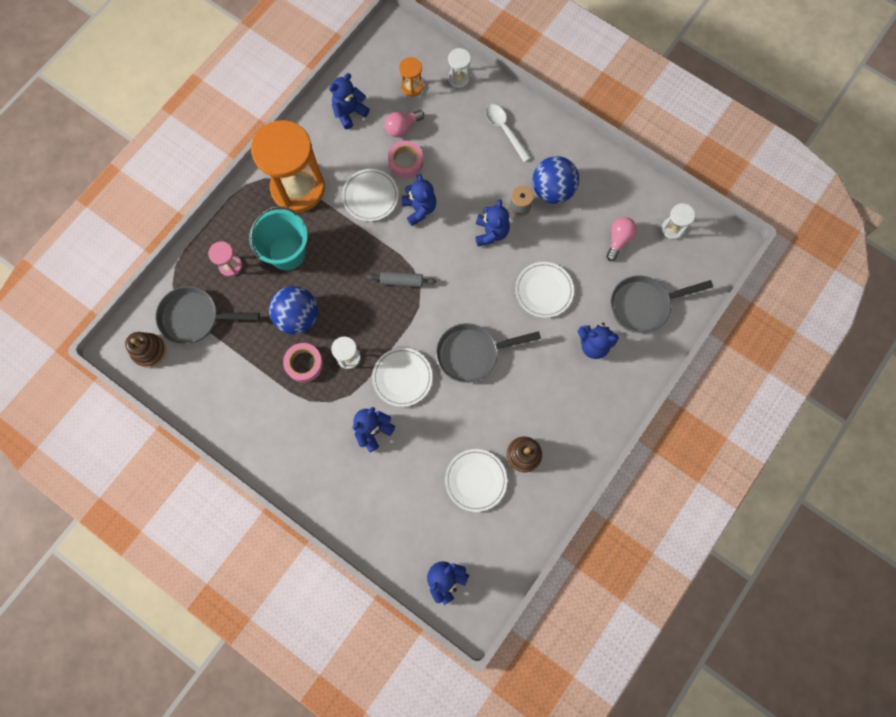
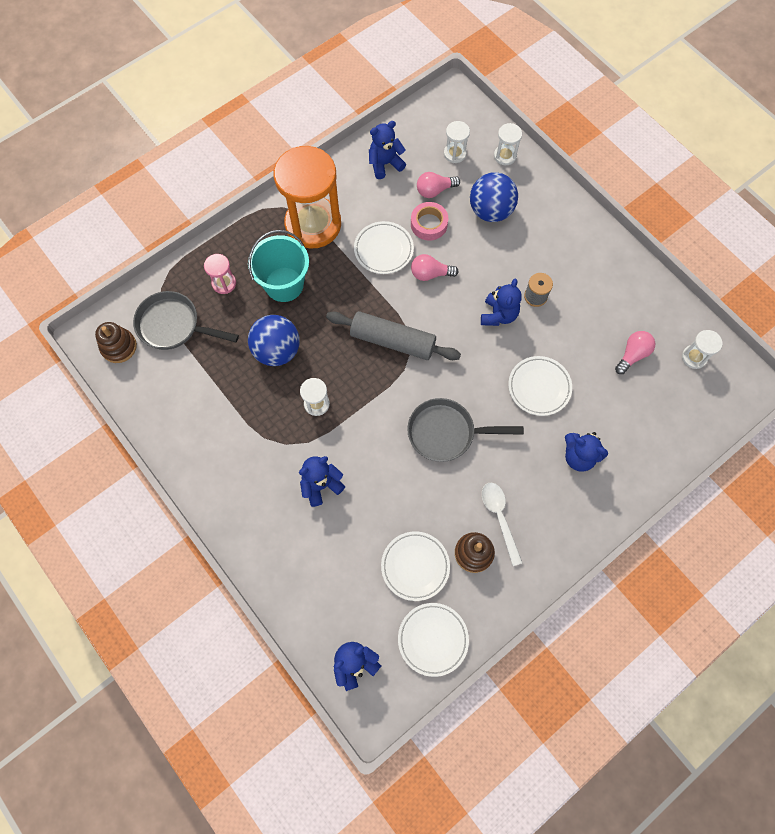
camera: 15 degrees right, 5 degrees down
(304, 364) = (269, 399): pink tape -> none
(401, 281) = (392, 341): grey rolling pin -> grey rolling pin, size x1.87
(402, 378) = (366, 439): white plate -> white plate (433, 639)
(412, 87) = (455, 153): orange hourglass -> white hourglass
(419, 209) = (430, 274): blue teddy bear -> pink light bulb
(504, 130) = (539, 217): white spoon -> white spoon (499, 518)
(552, 190) = (574, 288): blue ball -> blue ball (490, 211)
(643, 305) = (643, 429): grey pan -> none

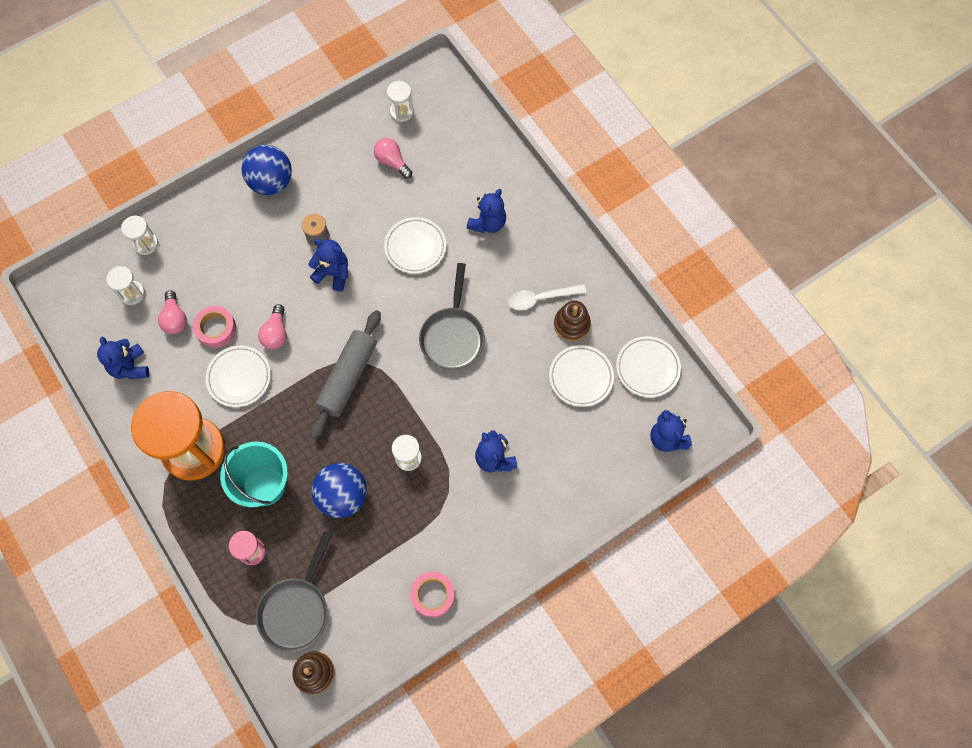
camera: 85 degrees left, 0 degrees up
(186, 439) = (433, 595): none -> pink tape
(490, 211) = (211, 266): blue ball -> blue ball (271, 182)

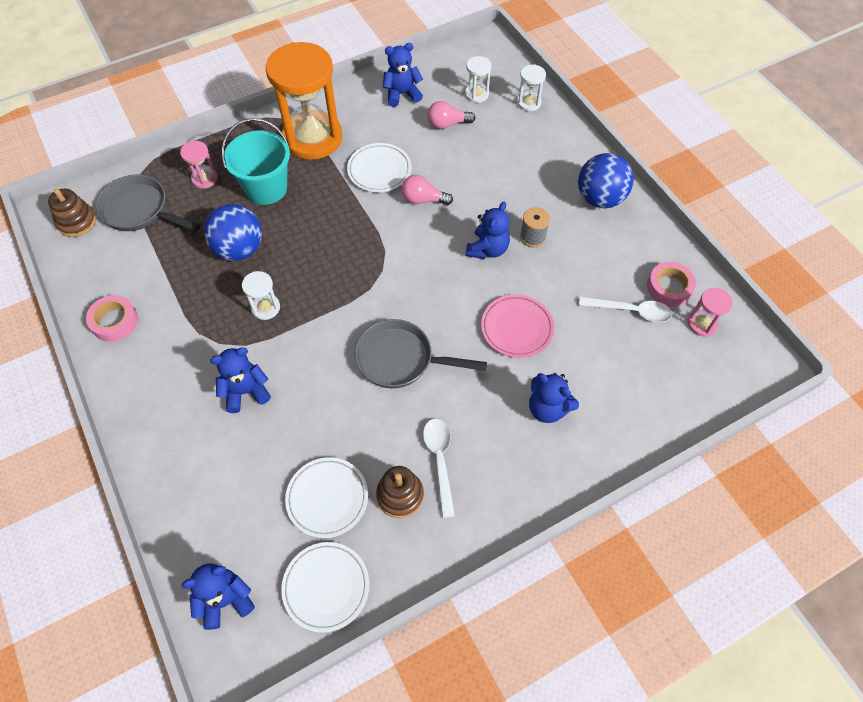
camera: 95 degrees right, 10 degrees down
(216, 329) = (433, 153): pink tape -> pink tape (669, 287)
(348, 377) = (365, 258): grey rolling pin -> none
(392, 162) = (630, 311): pink light bulb -> white spoon
(401, 112) = (702, 324): white hourglass -> pink hourglass
(415, 247) = (517, 328): white plate -> pink plate

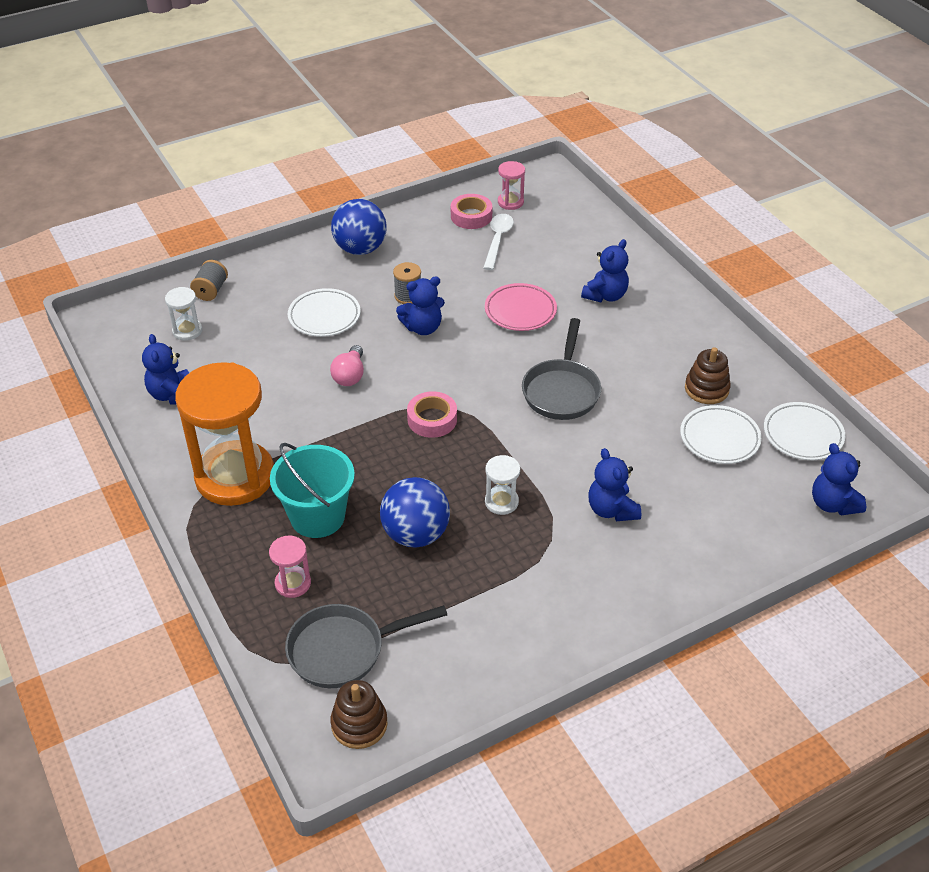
camera: 90 degrees left, 15 degrees down
(114, 321) = (527, 648): pink tape -> pink tape (432, 419)
(140, 210) = (343, 650): grey pan -> grey pan turned 45 degrees clockwise
(379, 170) = (300, 412): white plate -> white plate (324, 316)
(440, 461) = (668, 363): white spoon -> none
(447, 124) = (233, 355): pink light bulb -> none
(487, 249) = (423, 328): blue teddy bear -> blue teddy bear turned 135 degrees clockwise
(528, 103) = (211, 290): white hourglass -> grey spool

